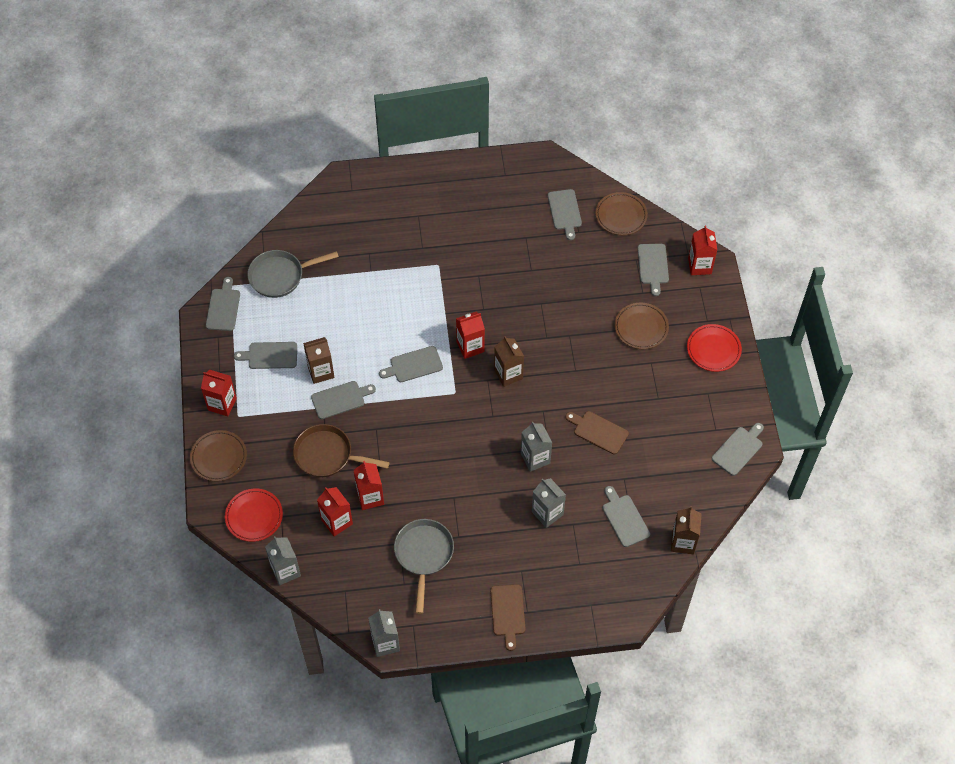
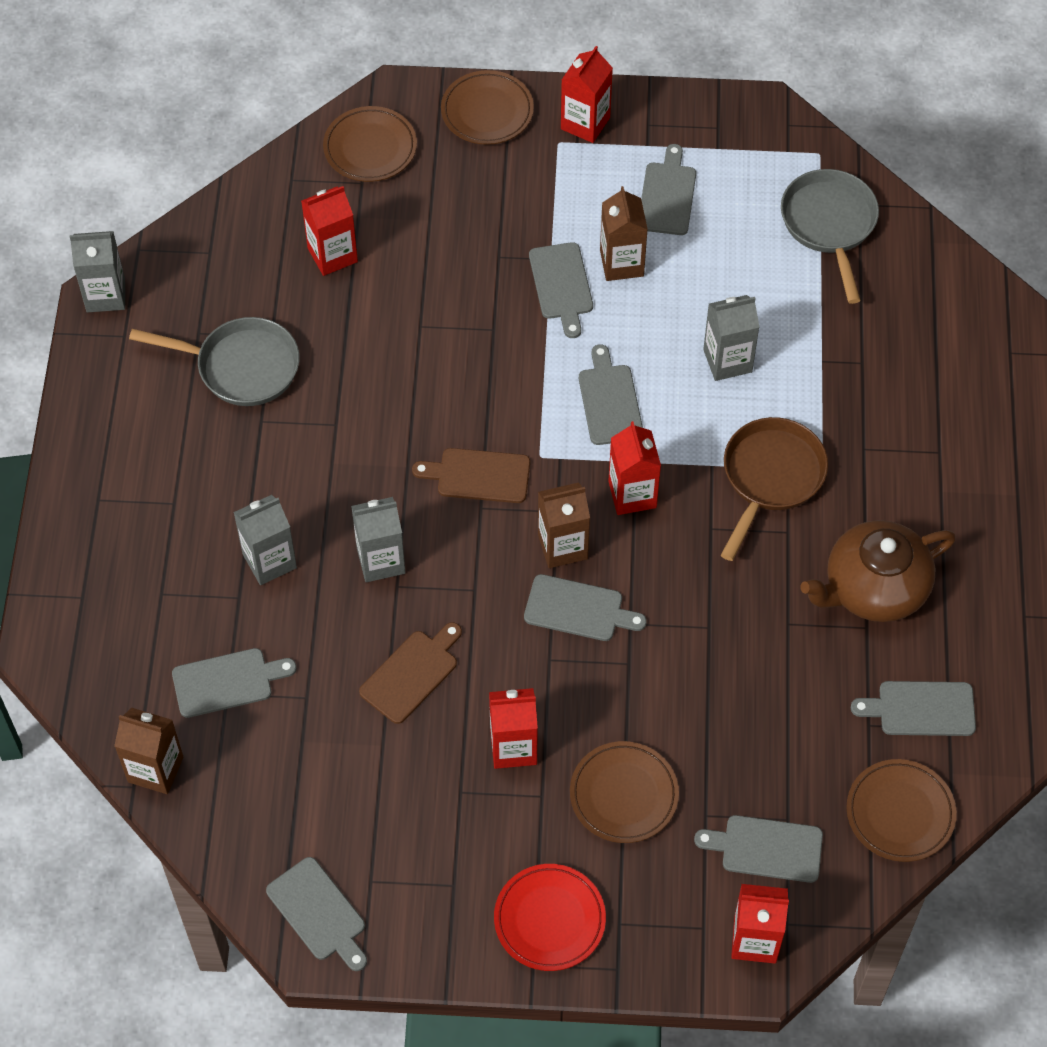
camera: 100 degrees right, 0 degrees up
(223, 307) = (775, 139): grey cutting board -> grey cutting board (578, 609)
(254, 516) = (370, 148): red plate -> brown plate
(285, 571) = (265, 179): grey carton -> grey carton (727, 361)
(328, 455) = (457, 256): brown pan -> brown pan (770, 478)
(370, 497) = (365, 305): red carton -> red carton (513, 747)
(503, 236) = (873, 588): none -> brown teapot
(508, 613) = (105, 471): brown cutting board -> brown cutting board (479, 475)

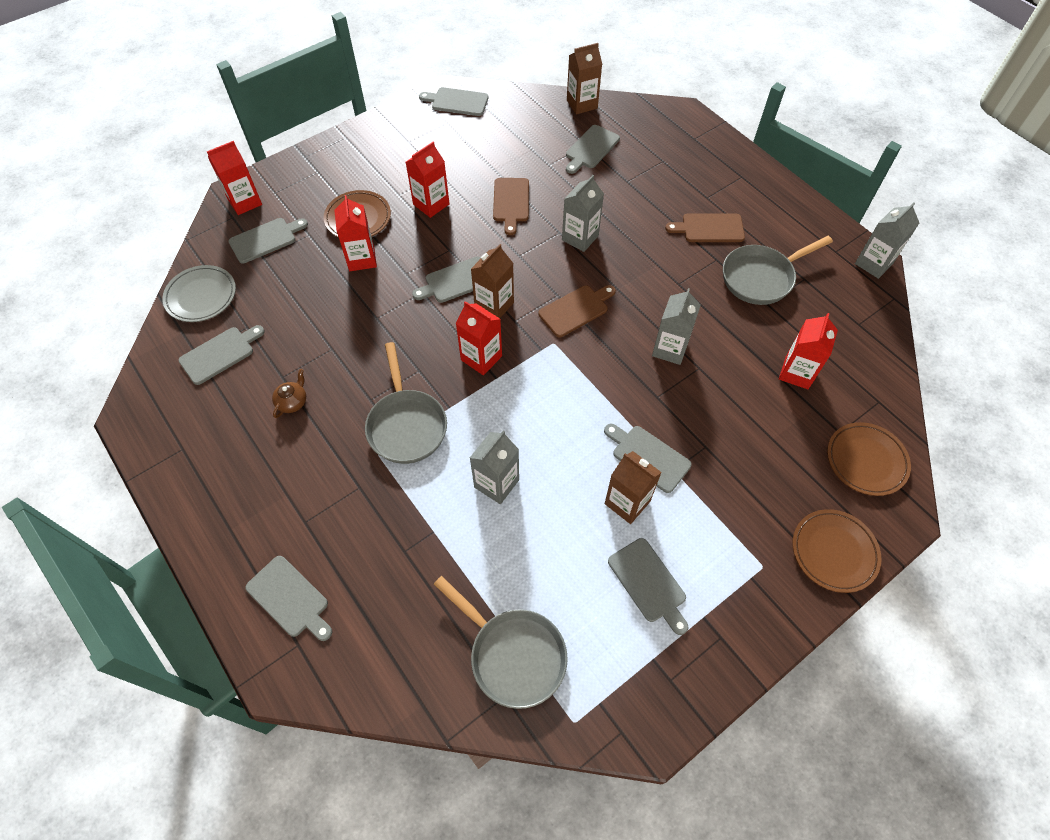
camera: 140 degrees right, 0 degrees up
(221, 462) = (709, 228): none -> brown cutting board
(269, 561) = (632, 203): grey carton -> grey carton (670, 349)
(549, 919) = (352, 155): red plate -> none
(585, 123) = (763, 599): red carton -> red carton (361, 259)
(609, 401) = (545, 403): grey cutting board -> grey cutting board (290, 598)
(770, 478) = (406, 425): brown pan -> grey pan
(873, 588) = (292, 402): brown teapot -> brown teapot, size x0.42
(900, 813) = (201, 296): brown plate -> grey plate

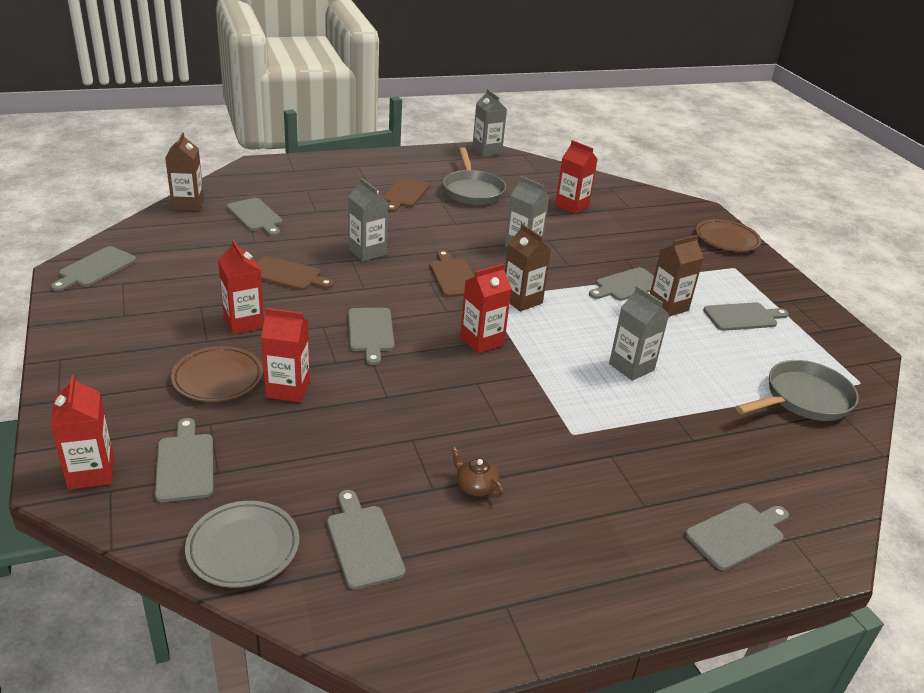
camera: 75 degrees left, 25 degrees down
(406, 425) = (544, 406): grey pan -> none
(494, 305) = (419, 317): brown carton -> brown carton (522, 300)
(866, 461) = (657, 206): brown plate -> none

